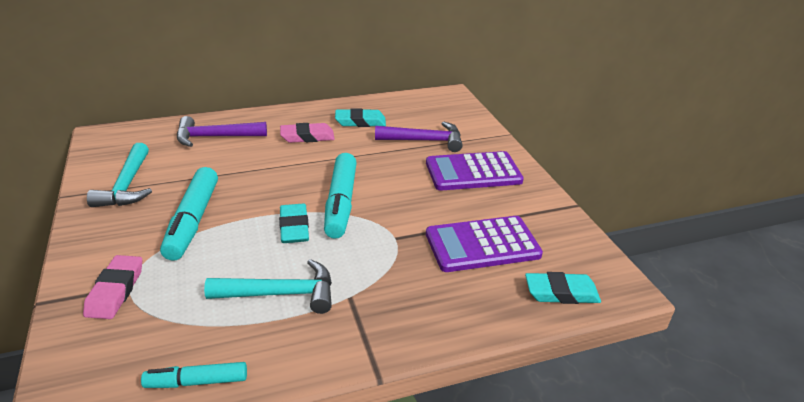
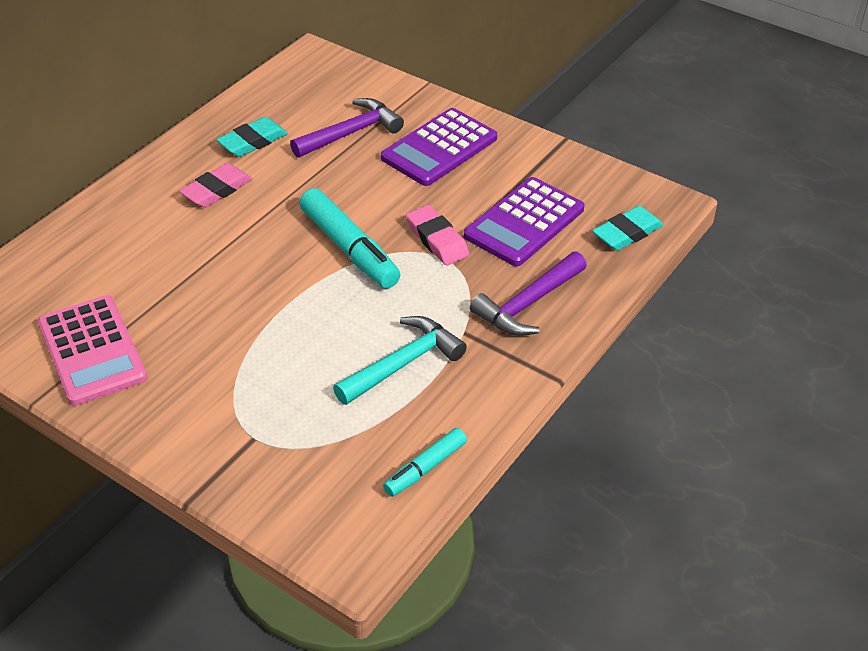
camera: 35 degrees left, 10 degrees up
(115, 291) = (247, 449): pink eraser -> pink eraser (437, 240)
(127, 186) = (92, 351): turquoise hammer -> pink calculator
(193, 221) = (224, 347): turquoise marker -> none
(215, 137) = (107, 243): purple hammer -> purple hammer (528, 304)
(294, 227) = (336, 298): turquoise eraser -> none

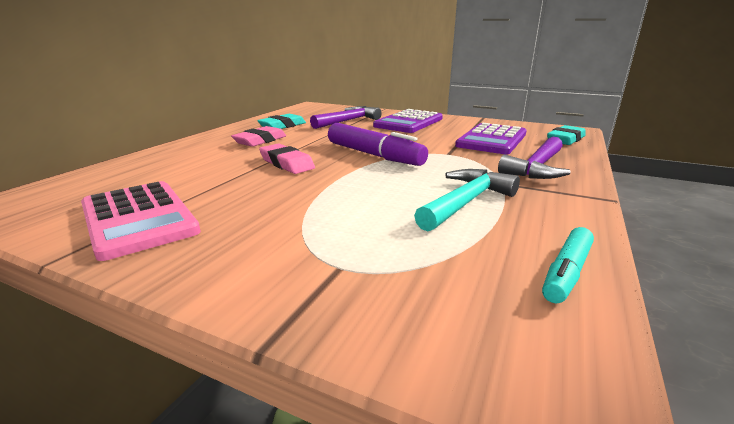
camera: 10 degrees left, 20 degrees down
(349, 249) = (374, 155): turquoise marker -> purple marker
(437, 240) = (437, 148): pink eraser -> pink eraser (286, 163)

